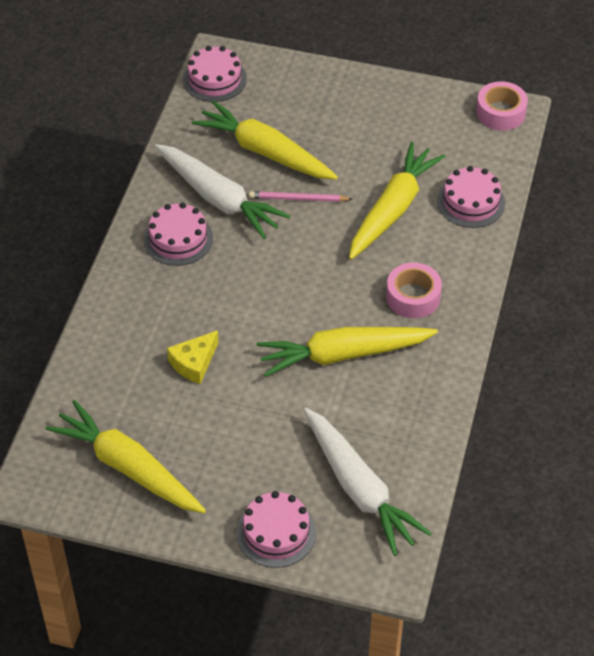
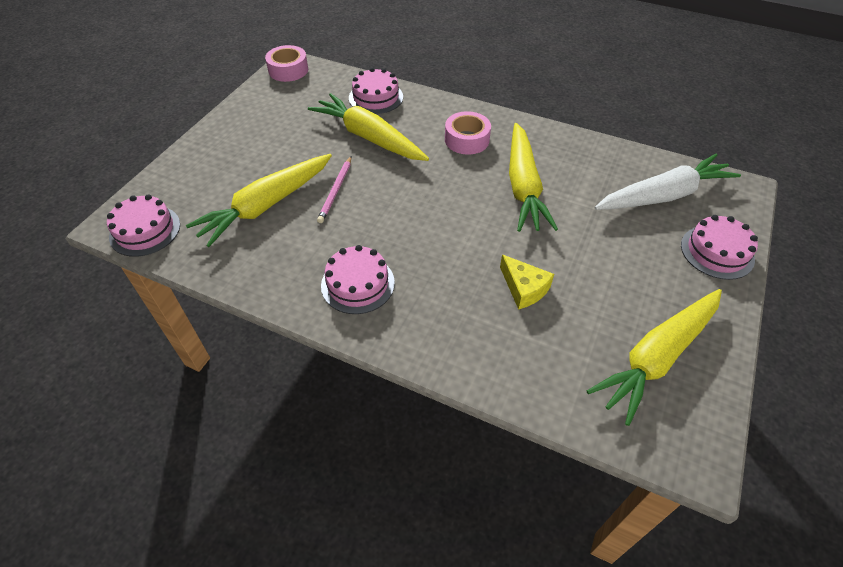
camera: 80 degrees left, 0 degrees up
(219, 199) = (314, 246): white carrot -> none

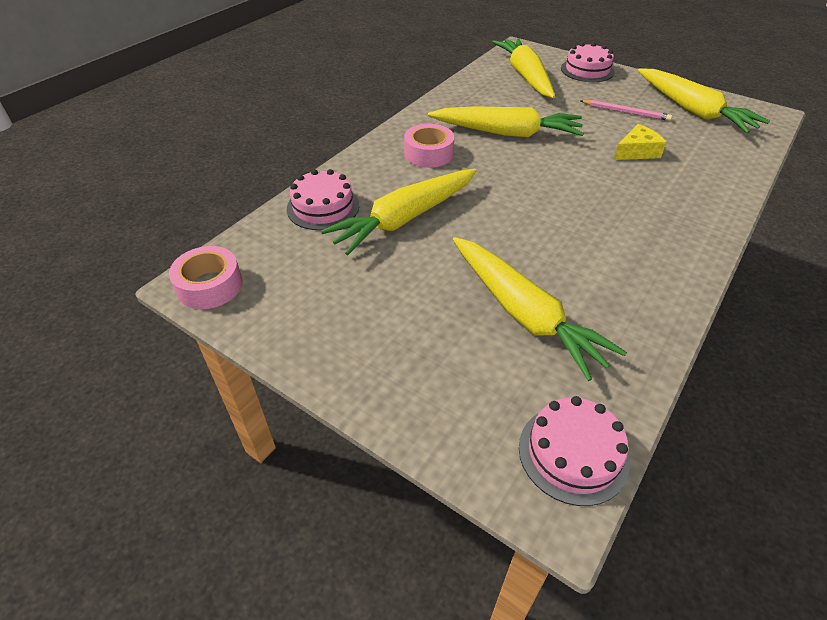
camera: 80 degrees left, 5 degrees down
(336, 190) = (500, 251): pink pencil -> pink pencil (625, 112)
(358, 284) = (647, 244): pink cake -> none
(664, 195) = (525, 76): white carrot -> yellow carrot

